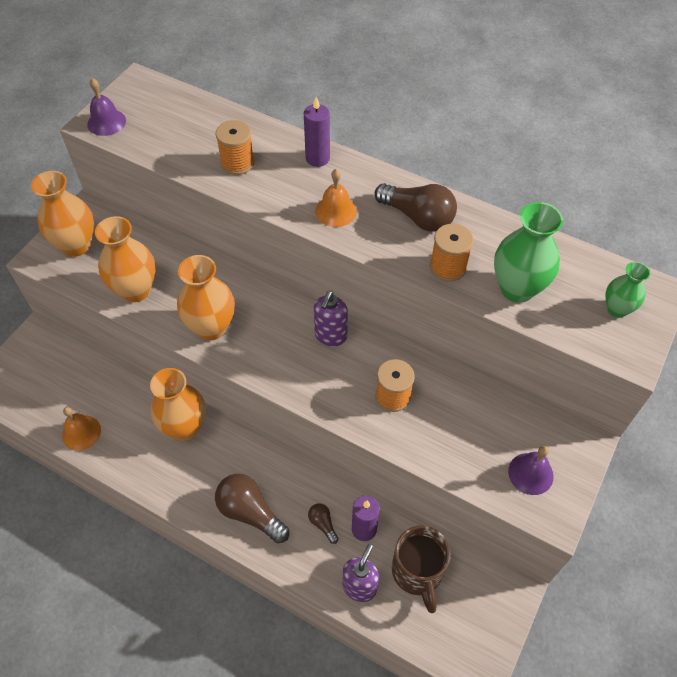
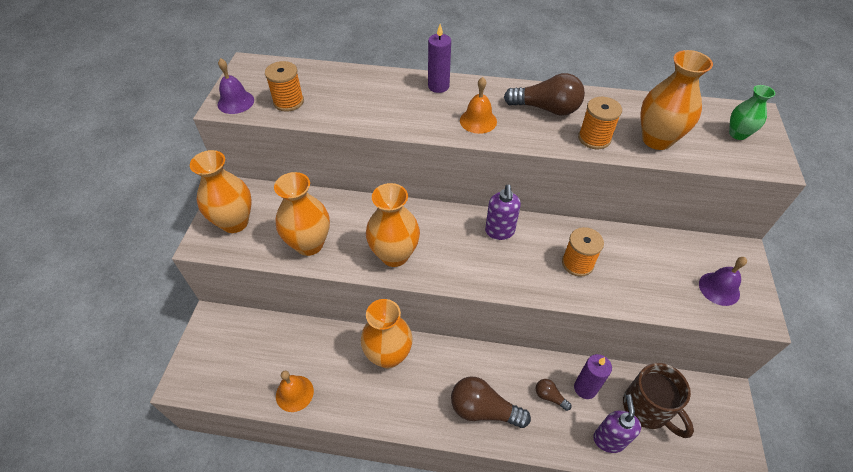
camera: 20 degrees left, 5 degrees down
(237, 163) = (373, 105): orange spool -> orange spool (288, 102)
(517, 288) = (657, 139): green vase -> orange vase

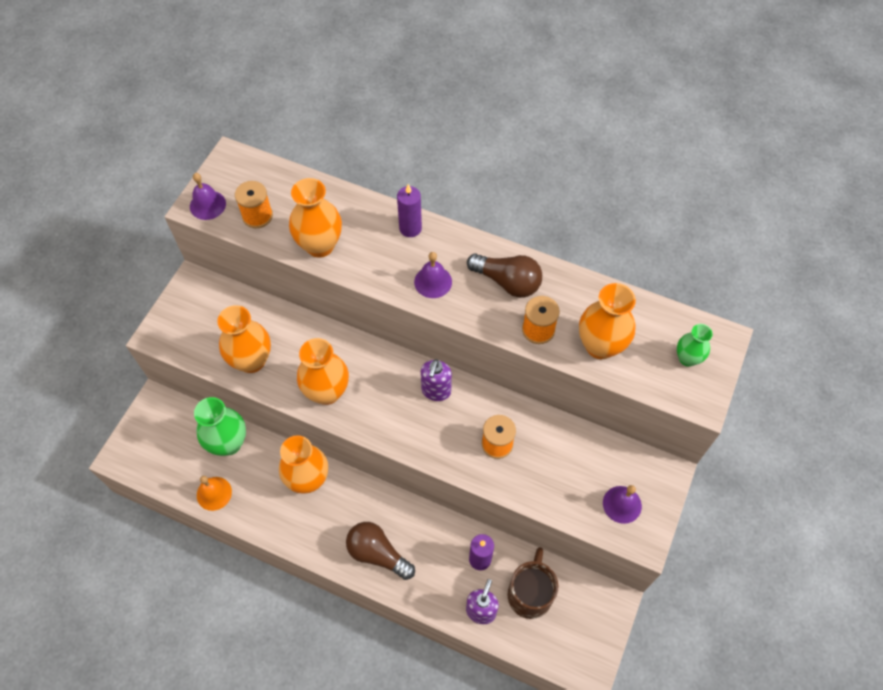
camera: 15 degrees right, 10 degrees up
(234, 222) = (189, 320): orange vase -> orange vase (320, 245)
(297, 340) = (228, 443): none -> green vase
(478, 121) = (433, 281): orange bell -> purple bell
(549, 396) = (443, 558): brown light bulb -> none
(647, 408) = (530, 593): brown mug -> brown mug turned 150 degrees counterclockwise

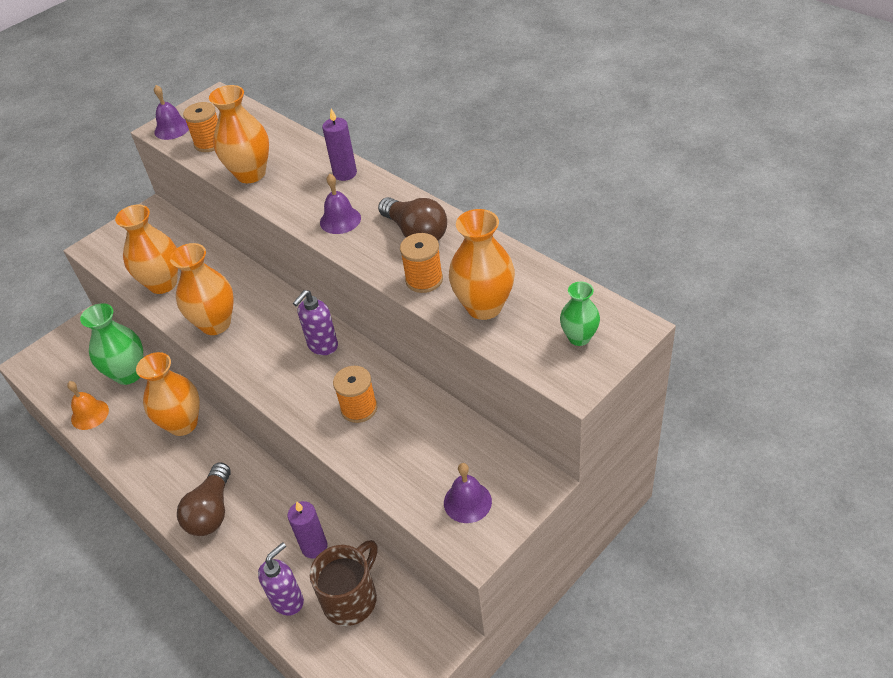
camera: 25 degrees right, 15 degrees down
(377, 553) = (211, 511): brown light bulb -> brown light bulb turned 135 degrees counterclockwise

